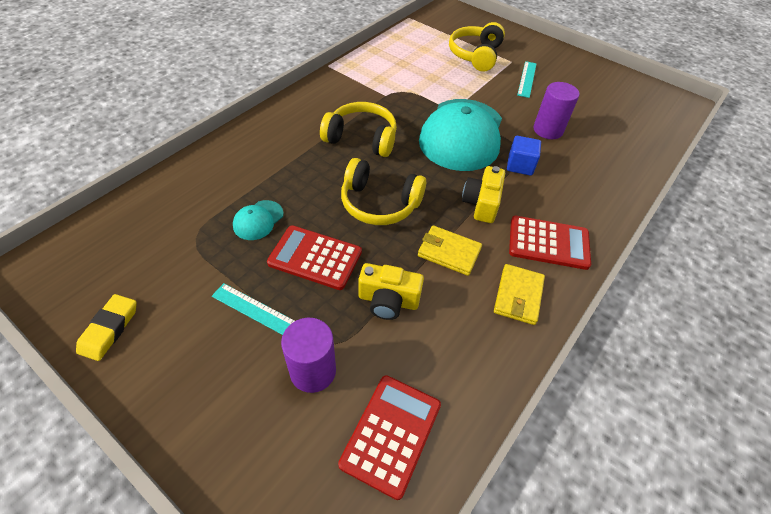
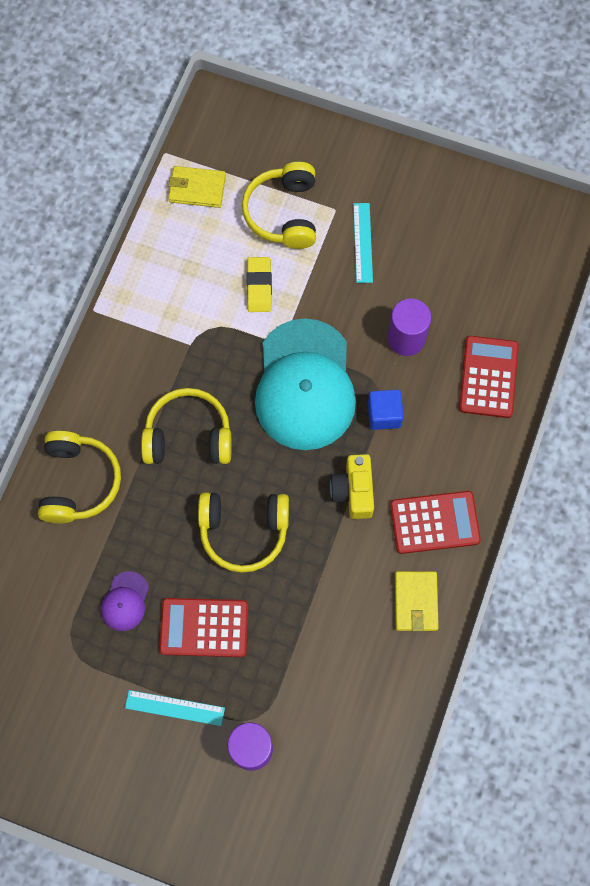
camera: 15 degrees left, 20 degrees up
(109, 329) = (50, 774): yellow eraser -> yellow eraser (259, 286)
(258, 220) = (125, 601): turquoise cap -> purple cap
(266, 141) = (79, 482): none -> yellow headphones
(388, 300) = (293, 652): yellow camera -> none
(391, 434) = (337, 780): red calculator -> red calculator (488, 377)
(449, 252) = (335, 572): yellow wallet -> yellow wallet (197, 188)

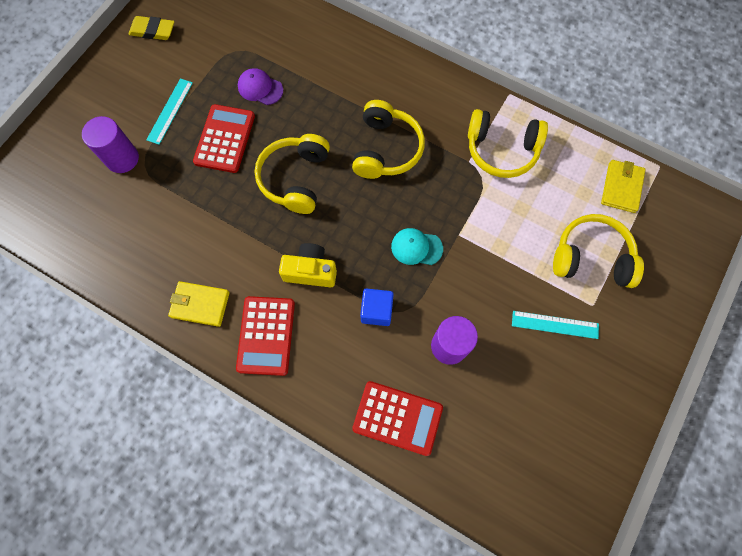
camera: 100 degrees right, 0 degrees up
(79, 482) = (362, 68): yellow headphones -> yellow headphones (501, 150)
(259, 286) = (518, 225): yellow eraser -> yellow eraser (153, 31)
(305, 385) = (416, 247): turquoise cap -> turquoise cap, size x0.42

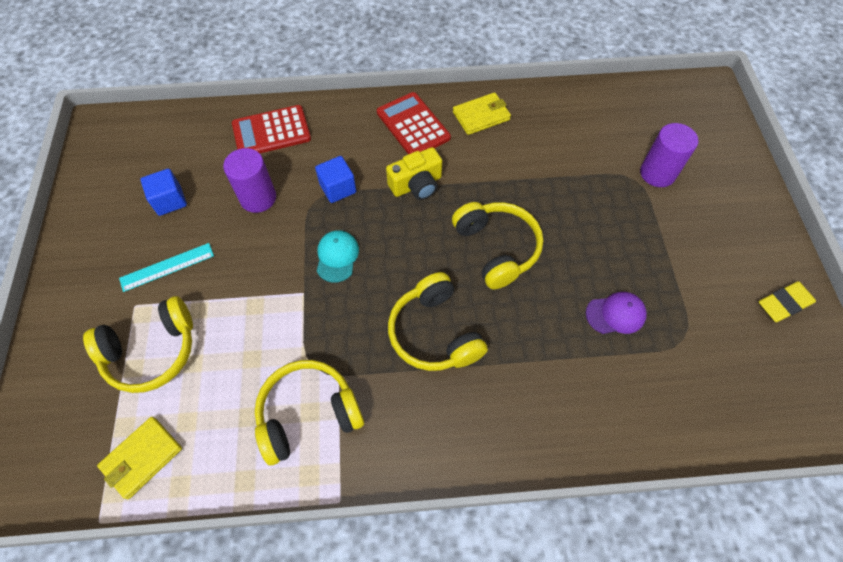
camera: 145 degrees right, 10 degrees down
(170, 111) = (669, 236): turquoise ruler -> none
(224, 139) = (594, 243): red calculator -> none
(416, 247) = (337, 257): turquoise cap -> turquoise cap turned 60 degrees counterclockwise
(528, 395) = (170, 201): none -> blue cube
(621, 187) = (142, 458): yellow wallet -> yellow wallet turned 60 degrees clockwise

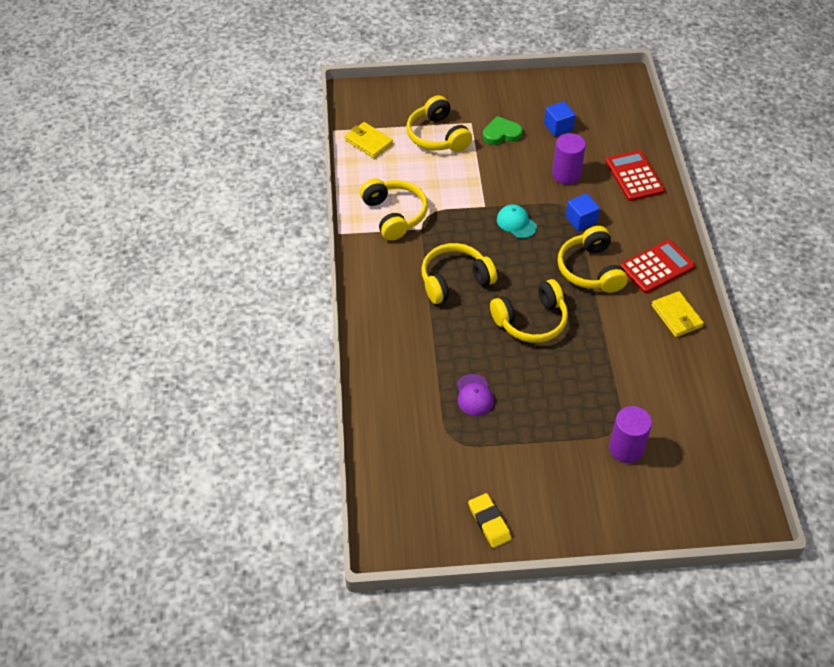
camera: 90 degrees right, 10 degrees down
(167, 267) = (501, 134): turquoise ruler -> green heart
(337, 257) = (516, 223): turquoise cap -> turquoise cap turned 135 degrees counterclockwise
(416, 185) = (590, 270): yellow camera -> yellow headphones

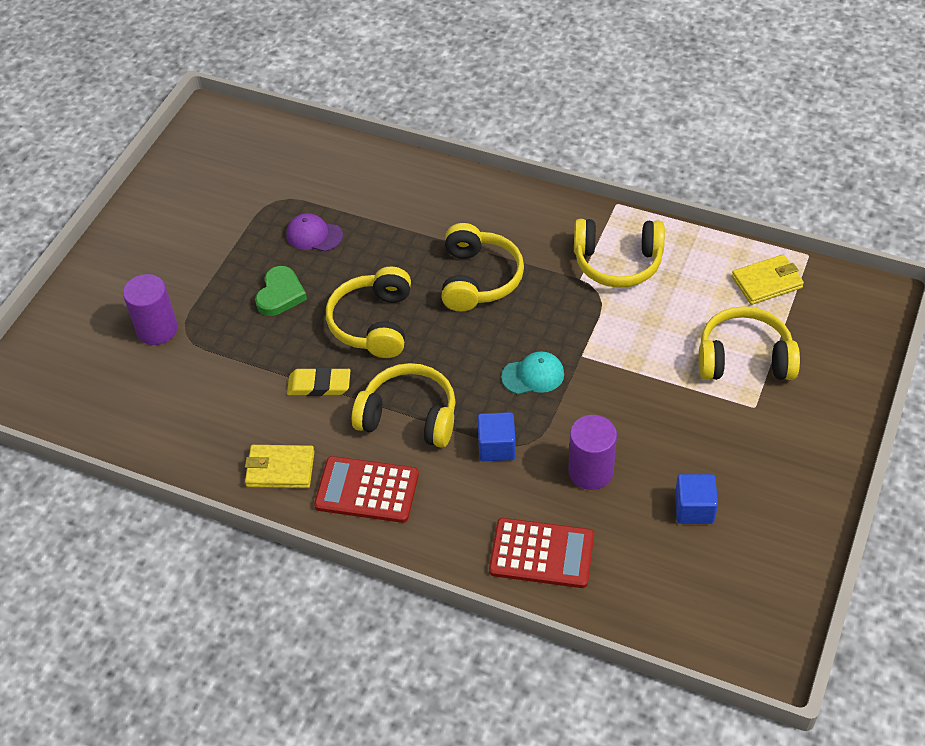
camera: 120 degrees right, 0 degrees up
(489, 522) = (171, 192): yellow eraser -> yellow eraser (319, 385)
(501, 134) = (713, 432): green heart -> green heart (280, 294)
(657, 267) = (367, 490): red calculator -> red calculator turned 105 degrees clockwise

